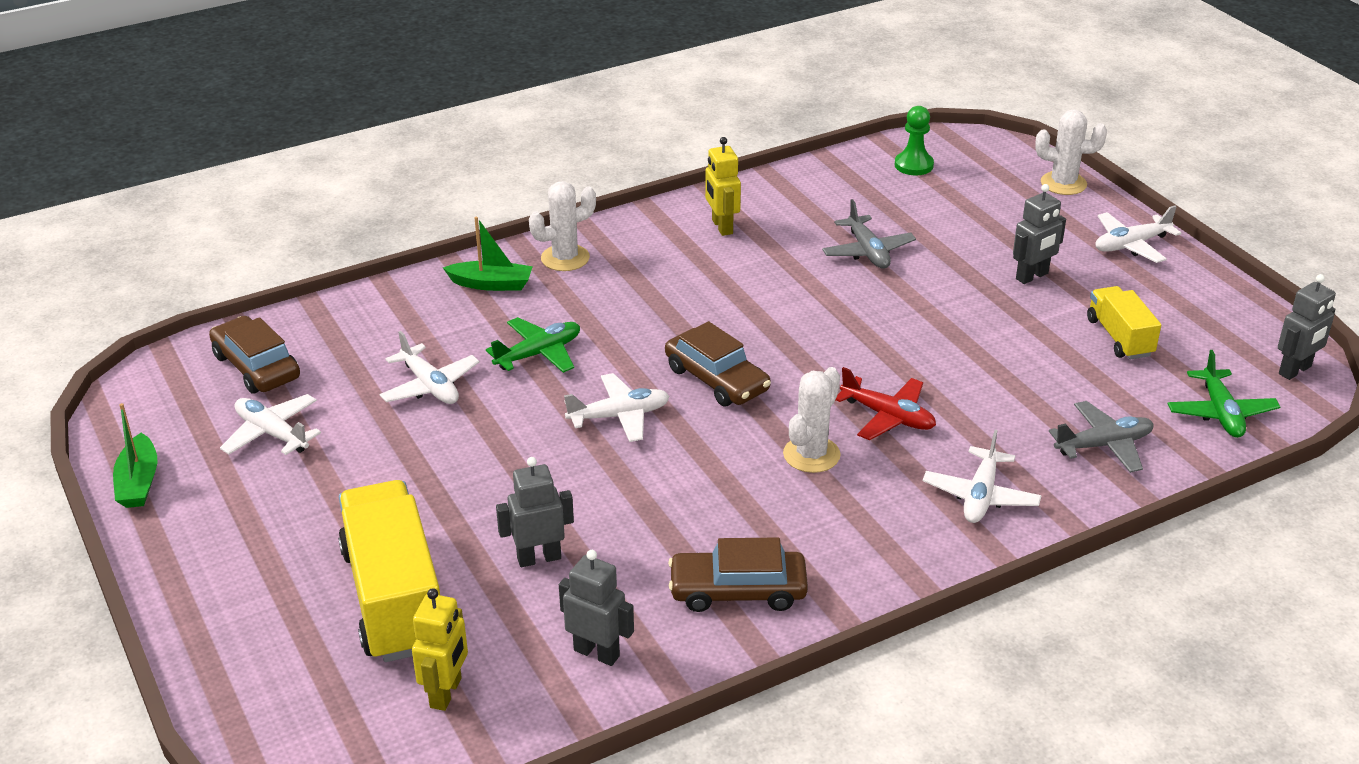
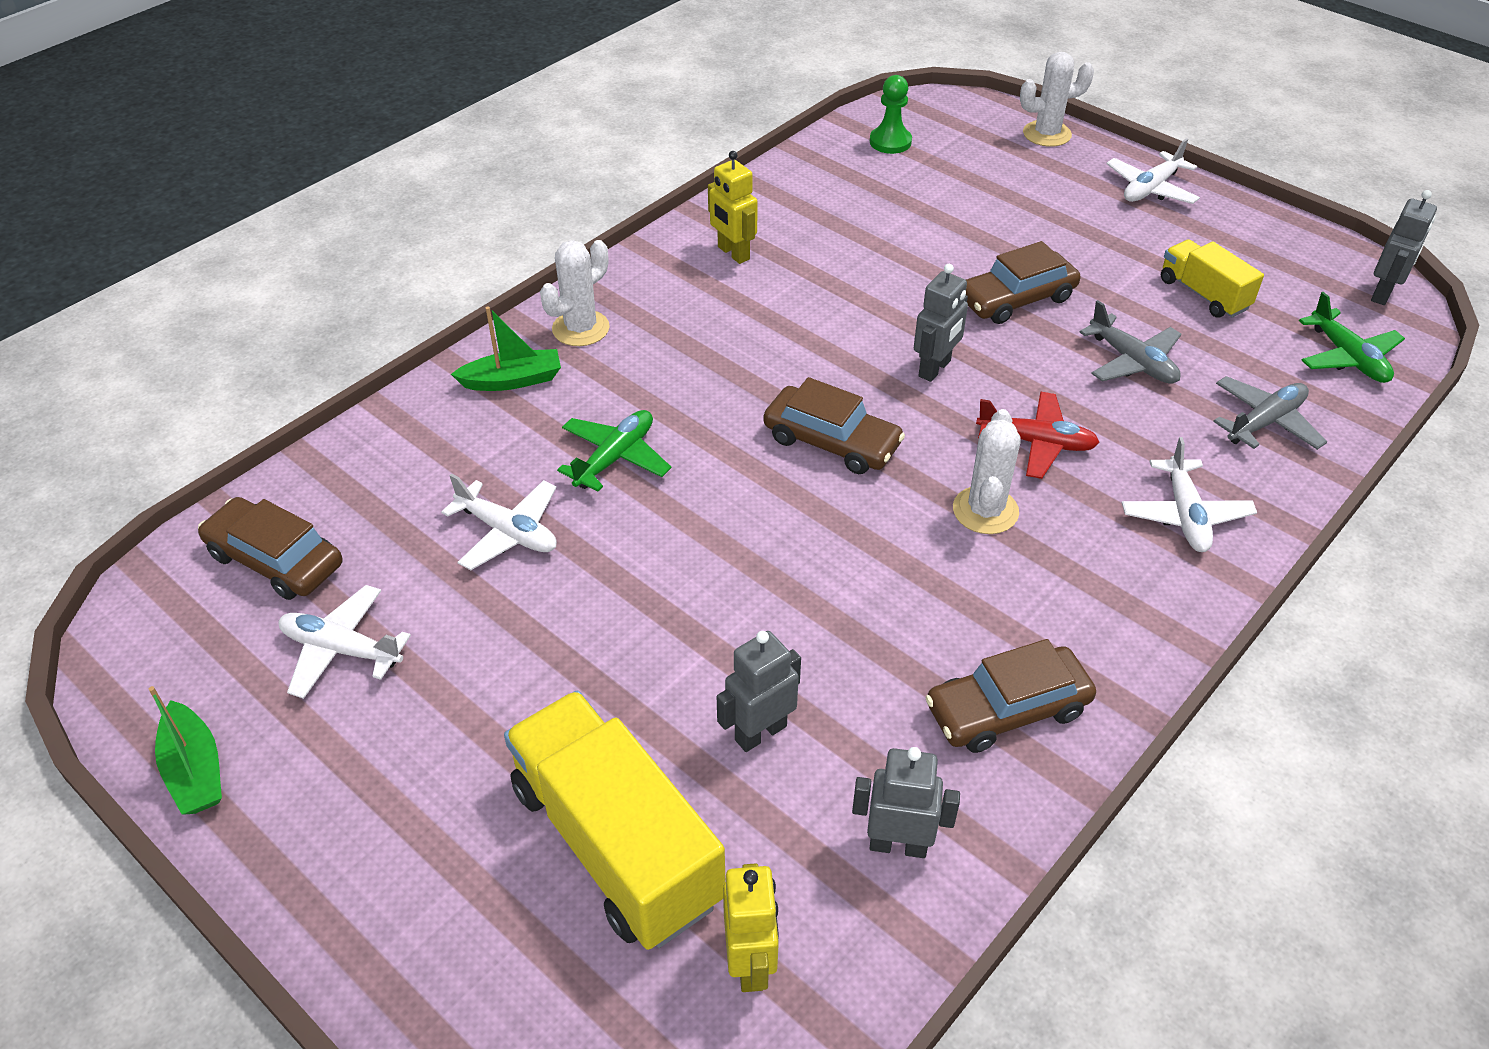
camera: 20 degrees left, 10 degrees up
(619, 416) = (750, 516): white plane -> none
(867, 251) = (902, 250): grey plane -> grey plane (1132, 362)
(944, 307) = (1016, 299): none -> brown car
(1032, 276) = (1080, 244): grey robot -> grey robot (935, 369)

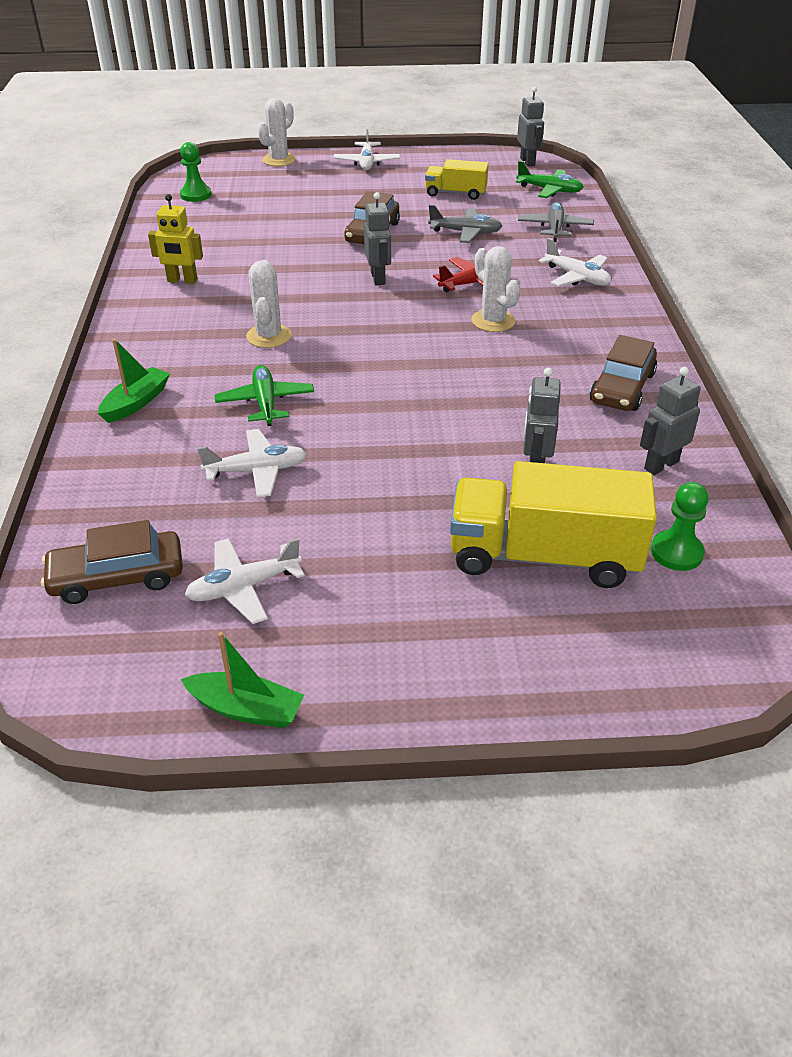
camera: 45 degrees left, 5 degrees down
(580, 328) = (141, 357): white cactus -> white cactus (269, 336)
(750, 962) = (676, 552): yellow robot -> green pawn
(831, 441) = (375, 333): brown car -> none

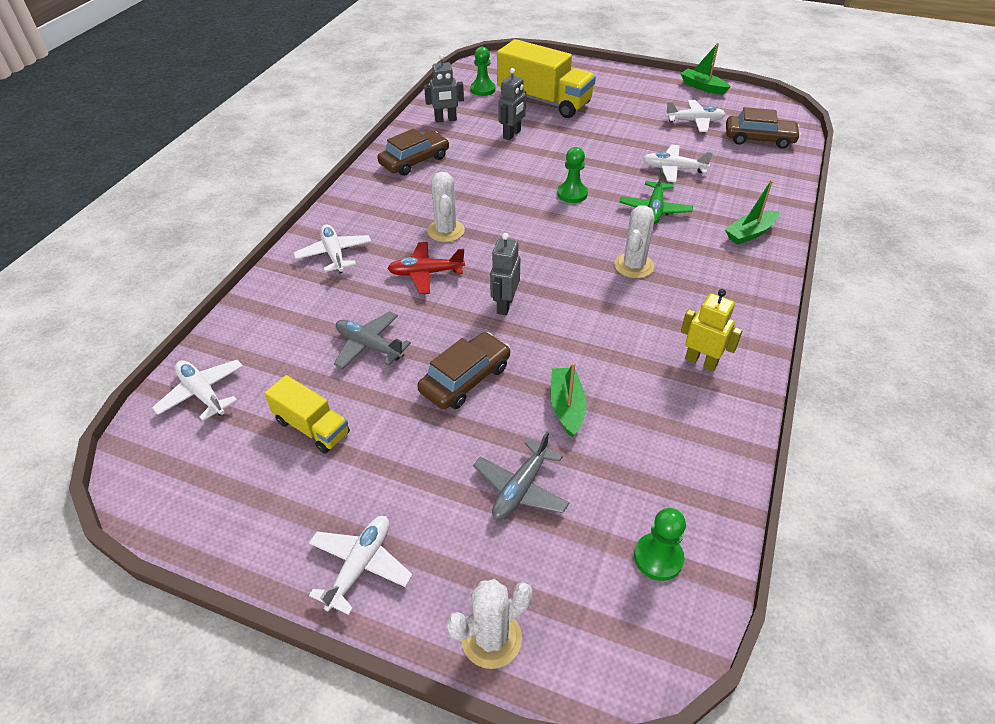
camera: 155 degrees left, 5 degrees up
(284, 236) = (567, 407): none -> green boat
(382, 396) = (572, 194): none -> green pawn
(527, 162) = (148, 474): grey robot -> none
(549, 190) = (202, 393): green plane -> white plane
(555, 228) = (277, 323): grey plane -> grey plane (521, 488)

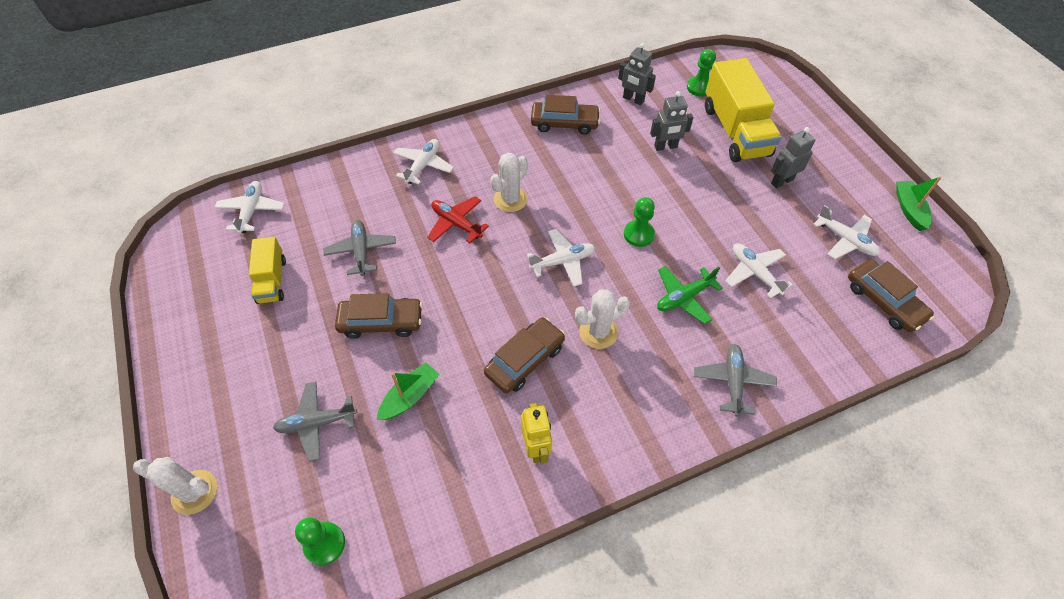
camera: 45 degrees right, 10 degrees up
(360, 566) = (194, 387): white plane -> white plane (562, 261)
(504, 305) = (471, 289): grey robot -> grey robot (781, 181)
(612, 318) = (525, 360): none -> brown car
(750, 233) = (733, 382): green boat -> grey plane

